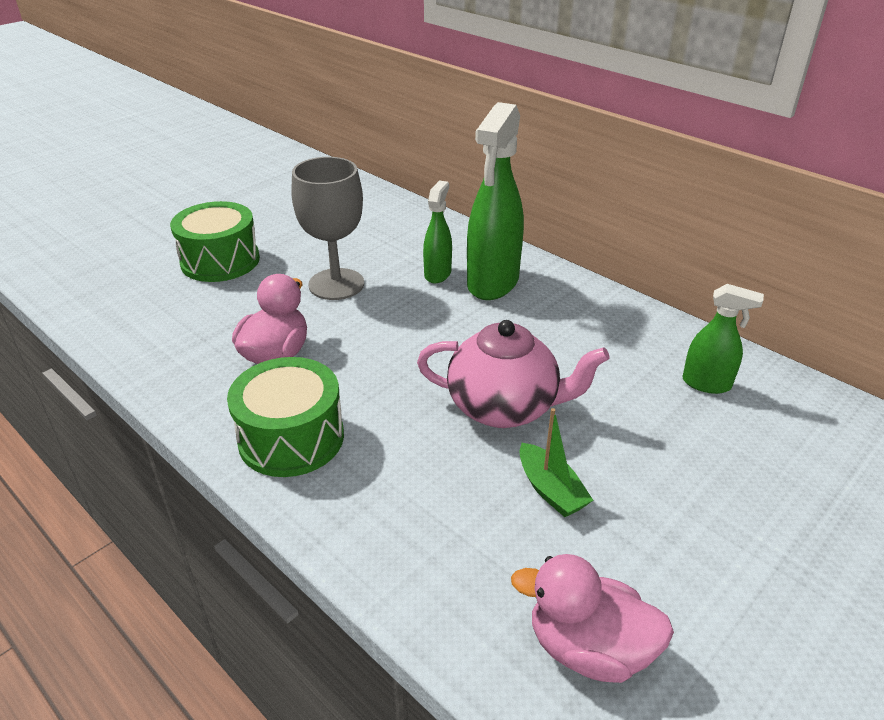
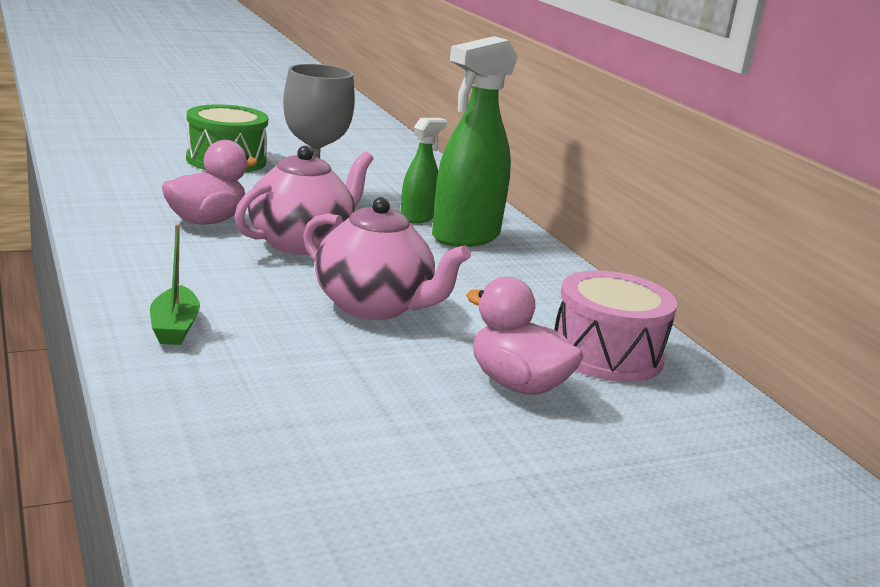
camera: 20 degrees right, 15 degrees down
(291, 438) = (159, 266): green drum -> none
(379, 349) = (302, 243): none -> pink teapot
(550, 490) = (352, 362): green boat -> green boat (174, 327)
(588, 648) = (264, 453): pink duck -> pink duck (517, 384)
(707, 384) = (606, 354): green spray bottle -> pink drum

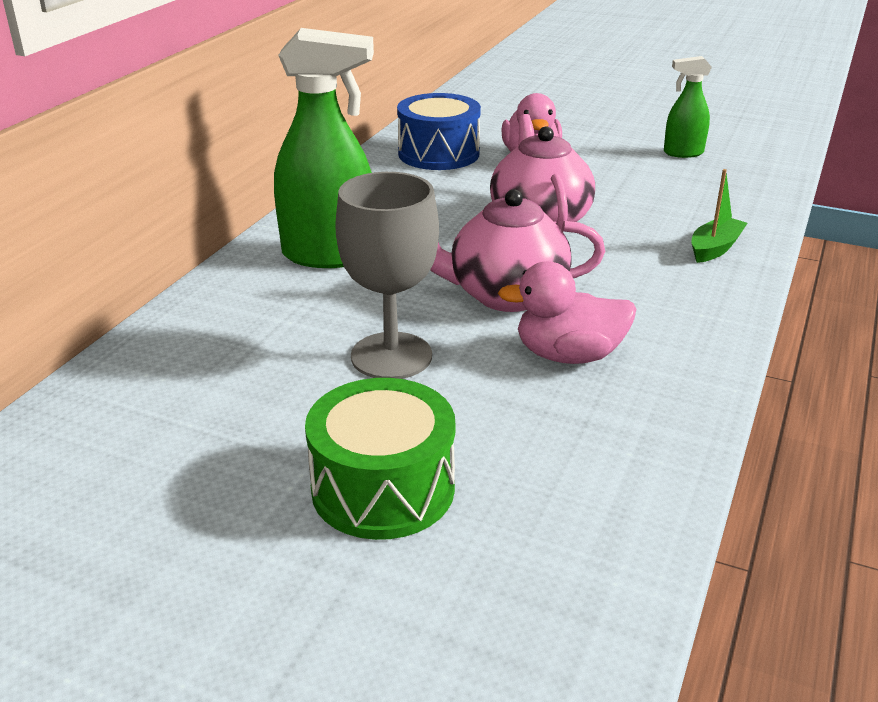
camera: 130 degrees left, 10 degrees up
(417, 218) = (326, 291): green spray bottle -> green spray bottle (683, 153)
(606, 354) = (438, 154): pink drum -> blue drum

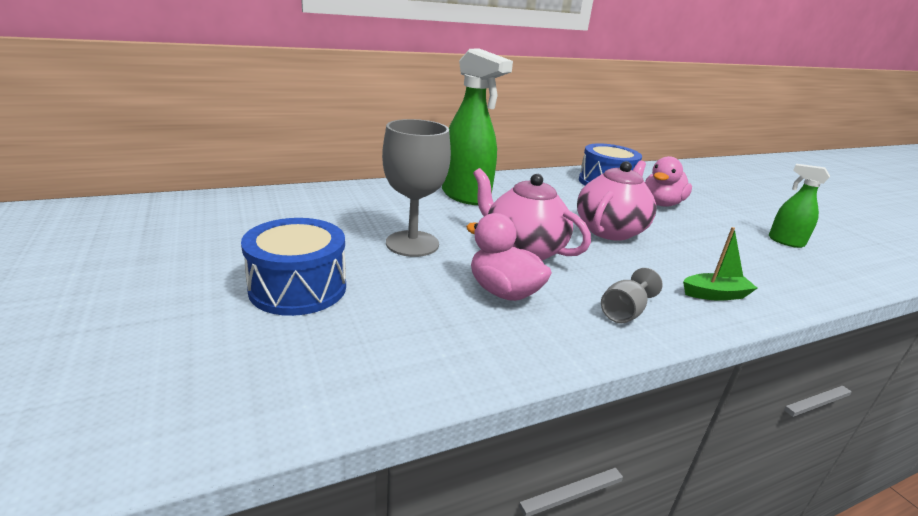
camera: 40 degrees right, 5 degrees down
(383, 488) = (298, 288): green drum -> blue drum
(684, 311) = (624, 312): none -> grey goblet

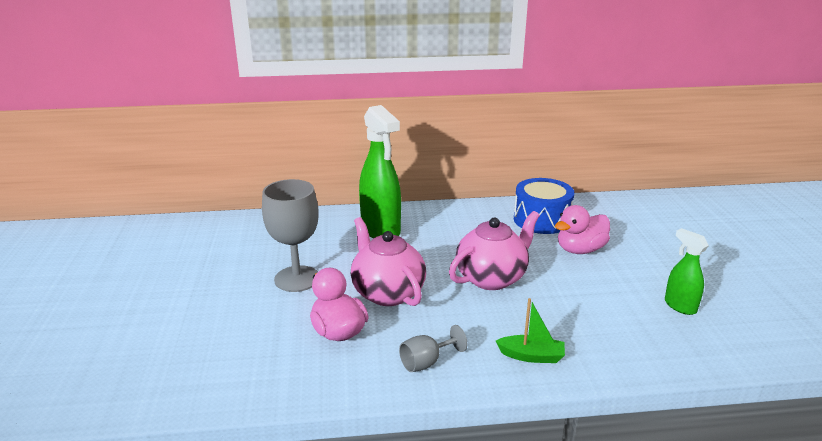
camera: 20 degrees right, 0 degrees up
(298, 288) = (186, 312): blue drum -> none

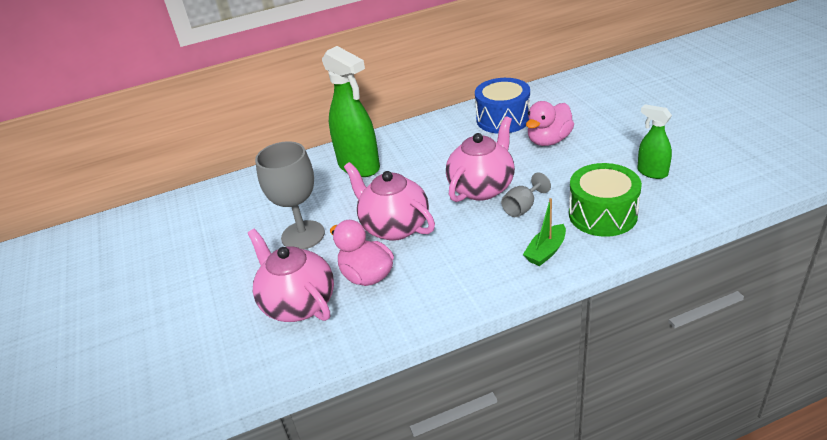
camera: 10 degrees left, 10 degrees up
(259, 340) = (298, 303): none -> pink teapot
(426, 362) = (458, 282): grey goblet -> grey goblet (522, 207)
(531, 356) = (546, 251): green boat -> green boat turned 135 degrees clockwise
(608, 335) = (602, 214): none -> green drum

